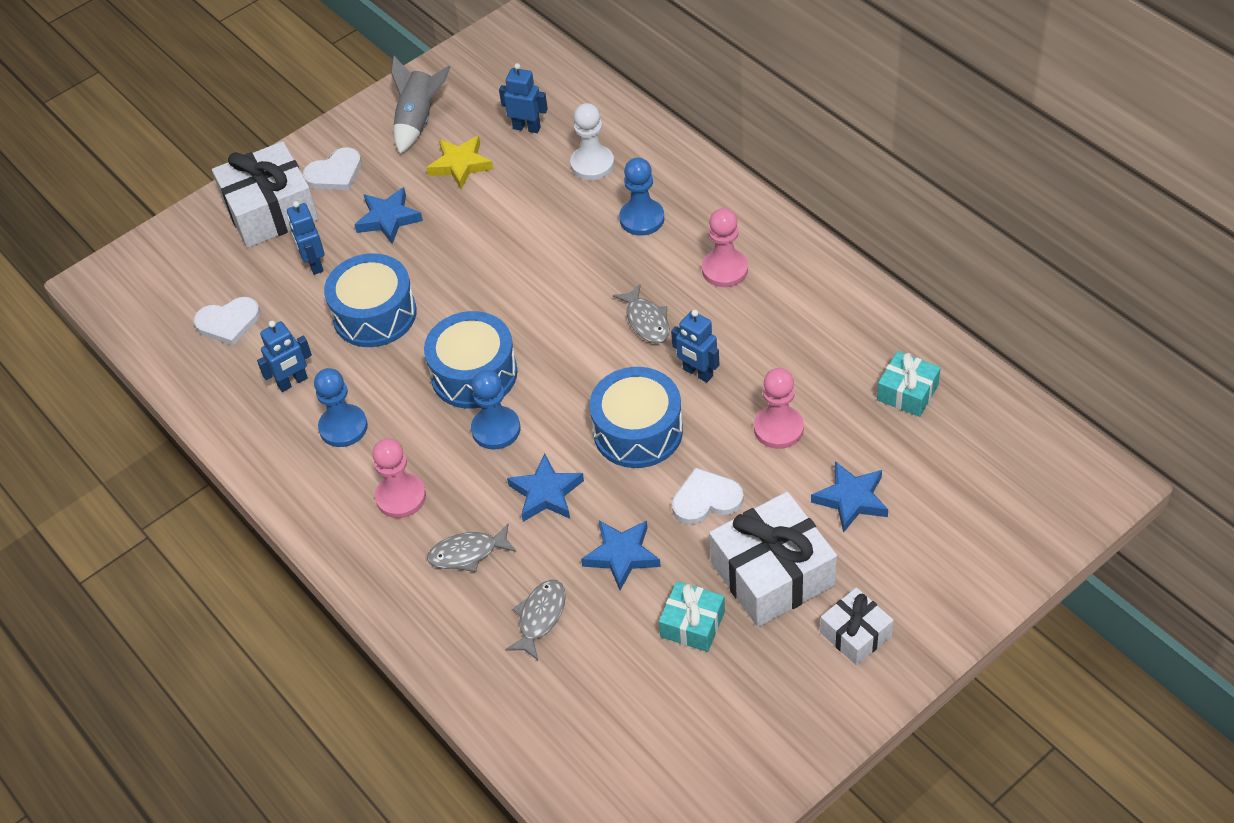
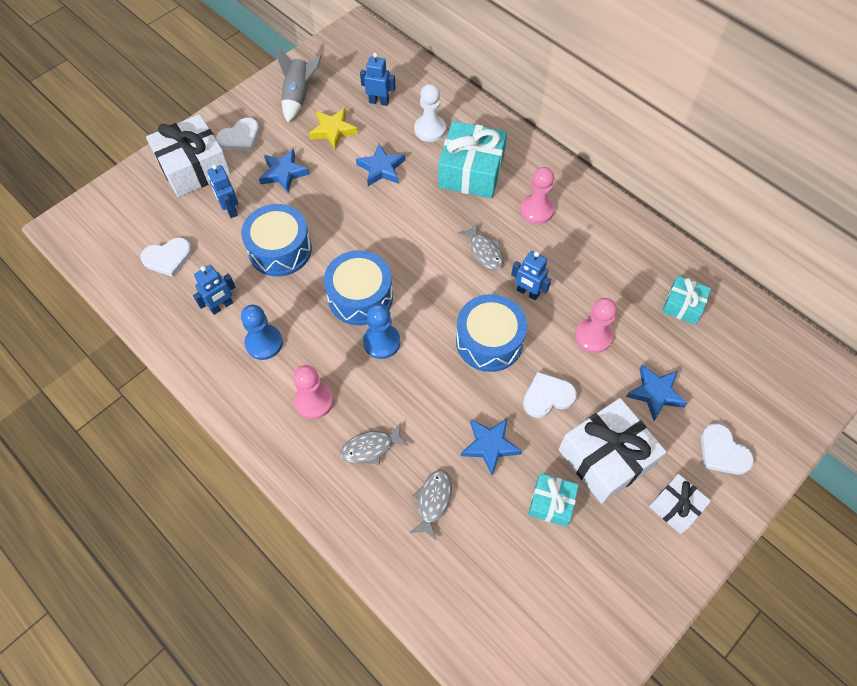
camera: 10 degrees left, 10 degrees up
(546, 493) = (426, 394): blue star -> blue star (381, 168)
(642, 219) = (471, 171): blue pawn -> turquoise gift
(930, 572) = (722, 452): none -> white heart

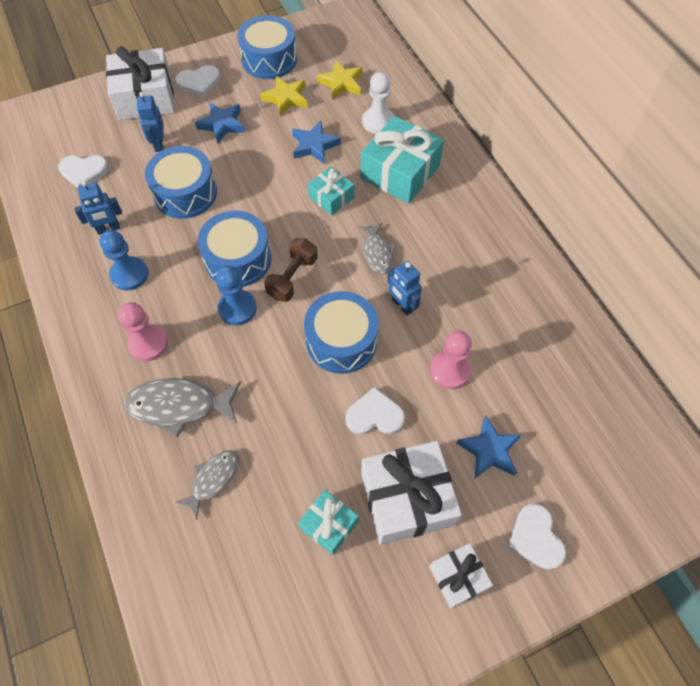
camera: 20 degrees right, 0 degrees up
(298, 96) = (269, 59): grey rocket -> blue drum
(371, 447) = (179, 406): grey fish -> grey fish, size x1.63
(379, 101) = (341, 83): blue robot -> yellow star
(419, 298) = (292, 278): none -> brown dumbbell
(489, 446) = (294, 444): blue star -> none
(536, 210) = (448, 228): pink pawn -> none
(683, 305) = (560, 369): turquoise gift -> turquoise gift (331, 197)

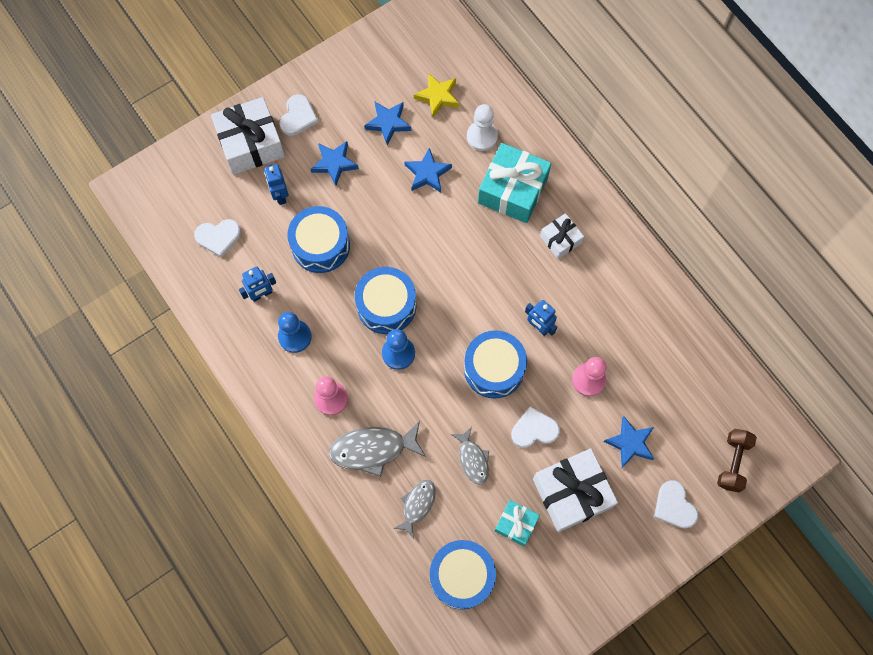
camera: 10 degrees left, 10 degrees up
(199, 82) = (298, 117): white heart -> white heart turned 45 degrees counterclockwise
(269, 59) = (360, 78): blue drum -> blue drum (461, 576)
(286, 98) = (388, 123): yellow star -> blue star
(292, 278) = (439, 316): brown dumbbell -> brown dumbbell (732, 462)
(331, 197) = (455, 227): turquoise gift -> none
(377, 252) = (508, 278): grey fish -> grey fish (472, 459)
(458, 577) = (620, 546): white gift -> white gift (560, 239)

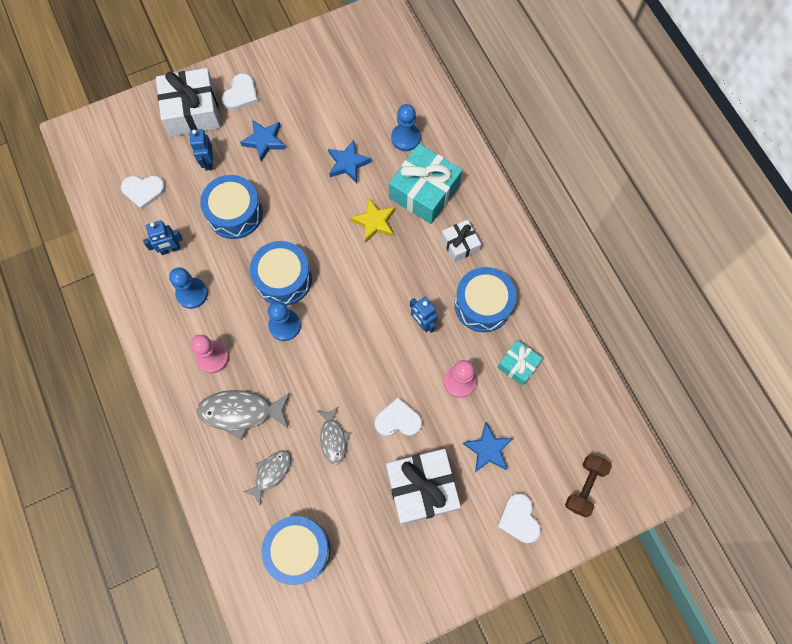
camera: 10 degrees right, 0 degrees up
(388, 123) = (321, 112): blue star -> none
(438, 96) = (372, 95): yellow star -> yellow star (374, 222)
(482, 136) = (405, 138): white pawn -> blue pawn
(494, 368) = (371, 355): blue drum -> blue drum (483, 304)
(516, 524) = (361, 509): turquoise gift -> turquoise gift (518, 365)

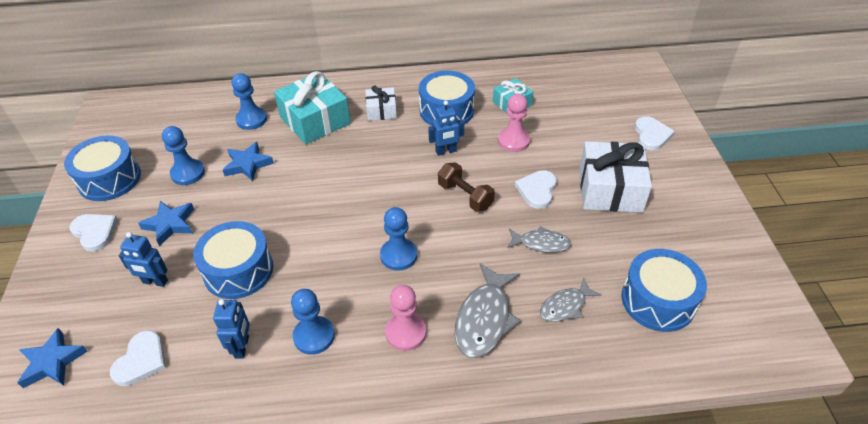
camera: 70 degrees left, 25 degrees down
(192, 111) = (76, 283): white gift -> none
(271, 473) = (565, 306): grey fish -> grey fish turned 90 degrees counterclockwise
(283, 279) = (344, 244): blue drum -> blue drum (109, 179)
(322, 123) = (188, 173): none -> blue pawn
(374, 222) = (324, 160): yellow star -> none
(488, 449) = (583, 138): blue star -> blue star (52, 362)
(519, 519) = (651, 135): white heart -> white heart turned 90 degrees counterclockwise
(585, 486) = (630, 93): brown dumbbell -> brown dumbbell (465, 196)

